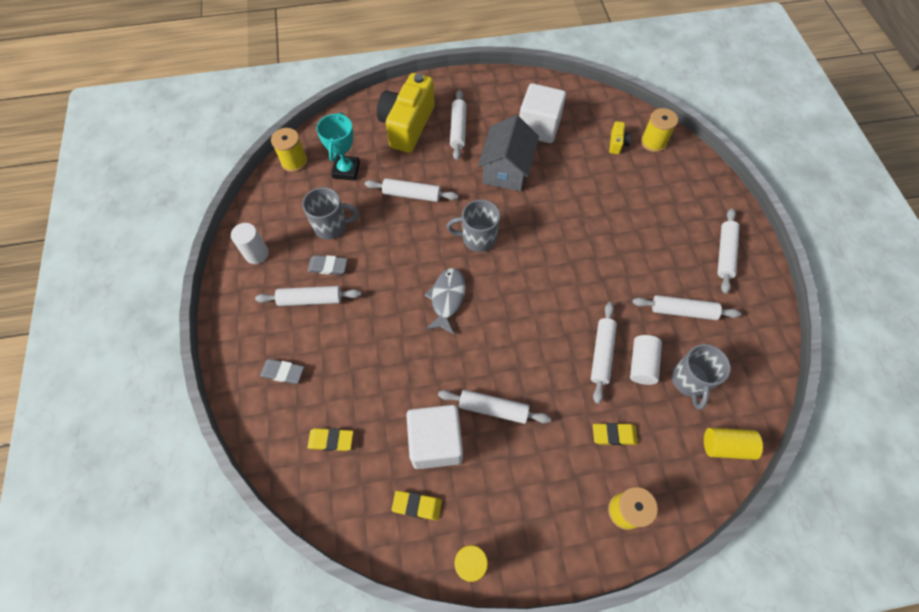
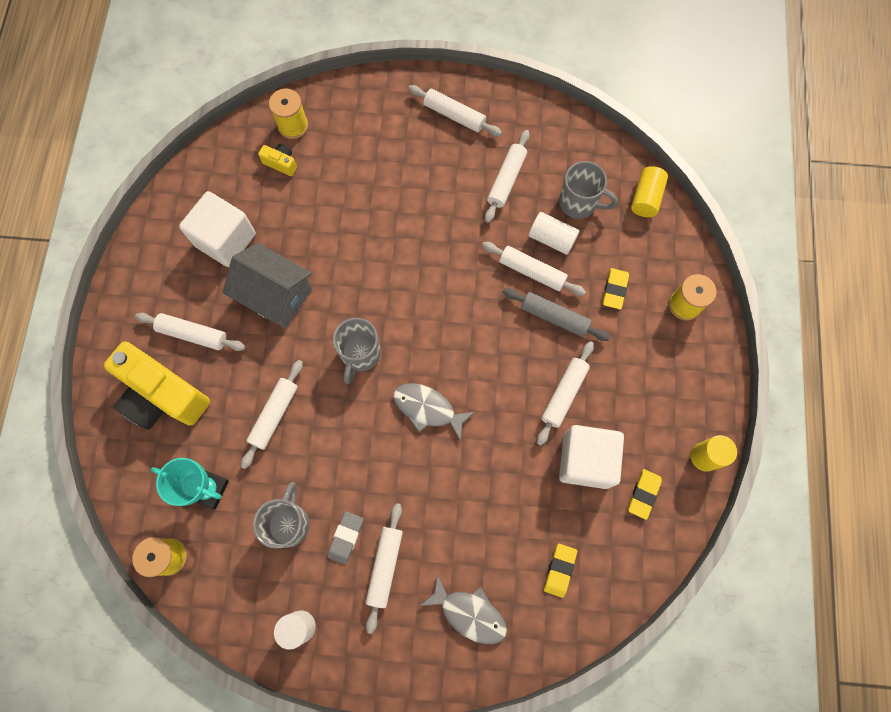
camera: 75 degrees left, 10 degrees up
(283, 372) = (469, 613): grey eraser -> grey fish
(565, 384) = (554, 317): none -> grey rolling pin

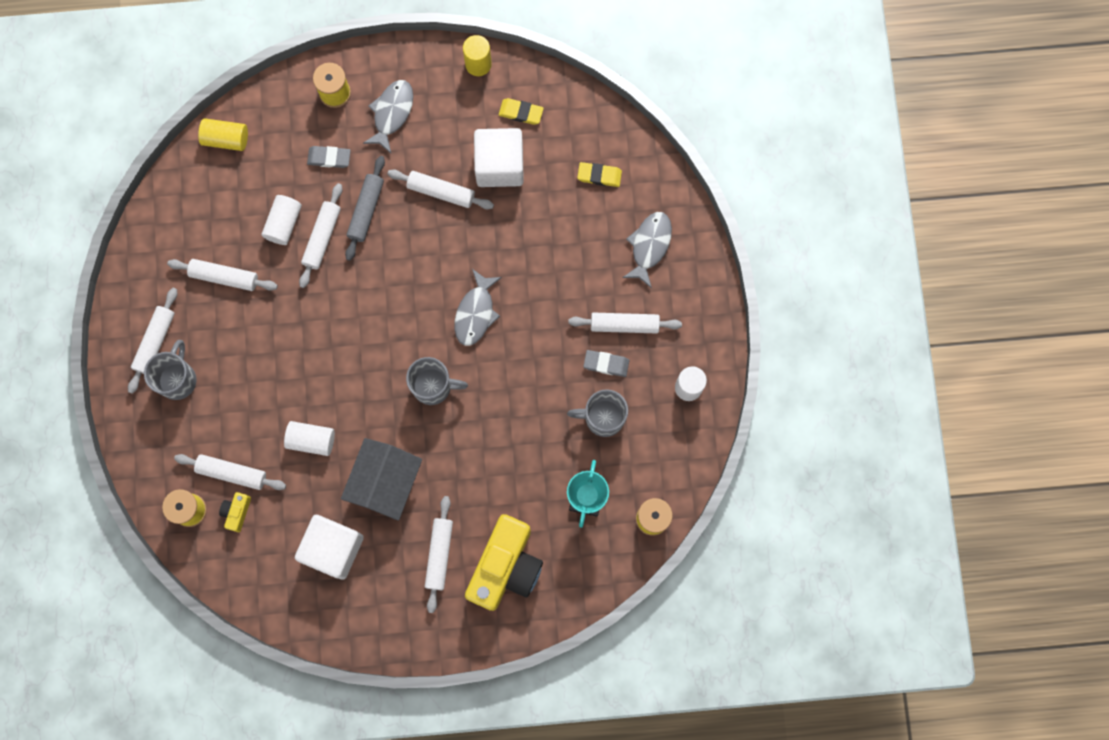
camera: 100 degrees left, 5 degrees up
(274, 415) = (506, 454): white rolling pin -> white rolling pin (232, 473)
(332, 235) = (311, 440): none -> white cylinder
(579, 203) = (240, 202): grey mug -> grey mug (178, 379)
(615, 290) = (329, 158): yellow eraser -> grey eraser
(656, 357) = (392, 113): none -> grey fish

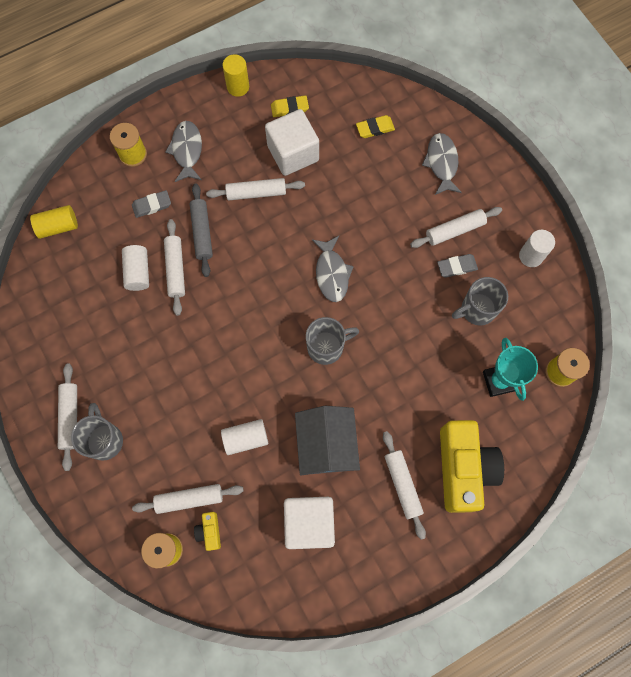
camera: 25 degrees left, 5 degrees down
(224, 277) = (107, 337): white rolling pin -> none

